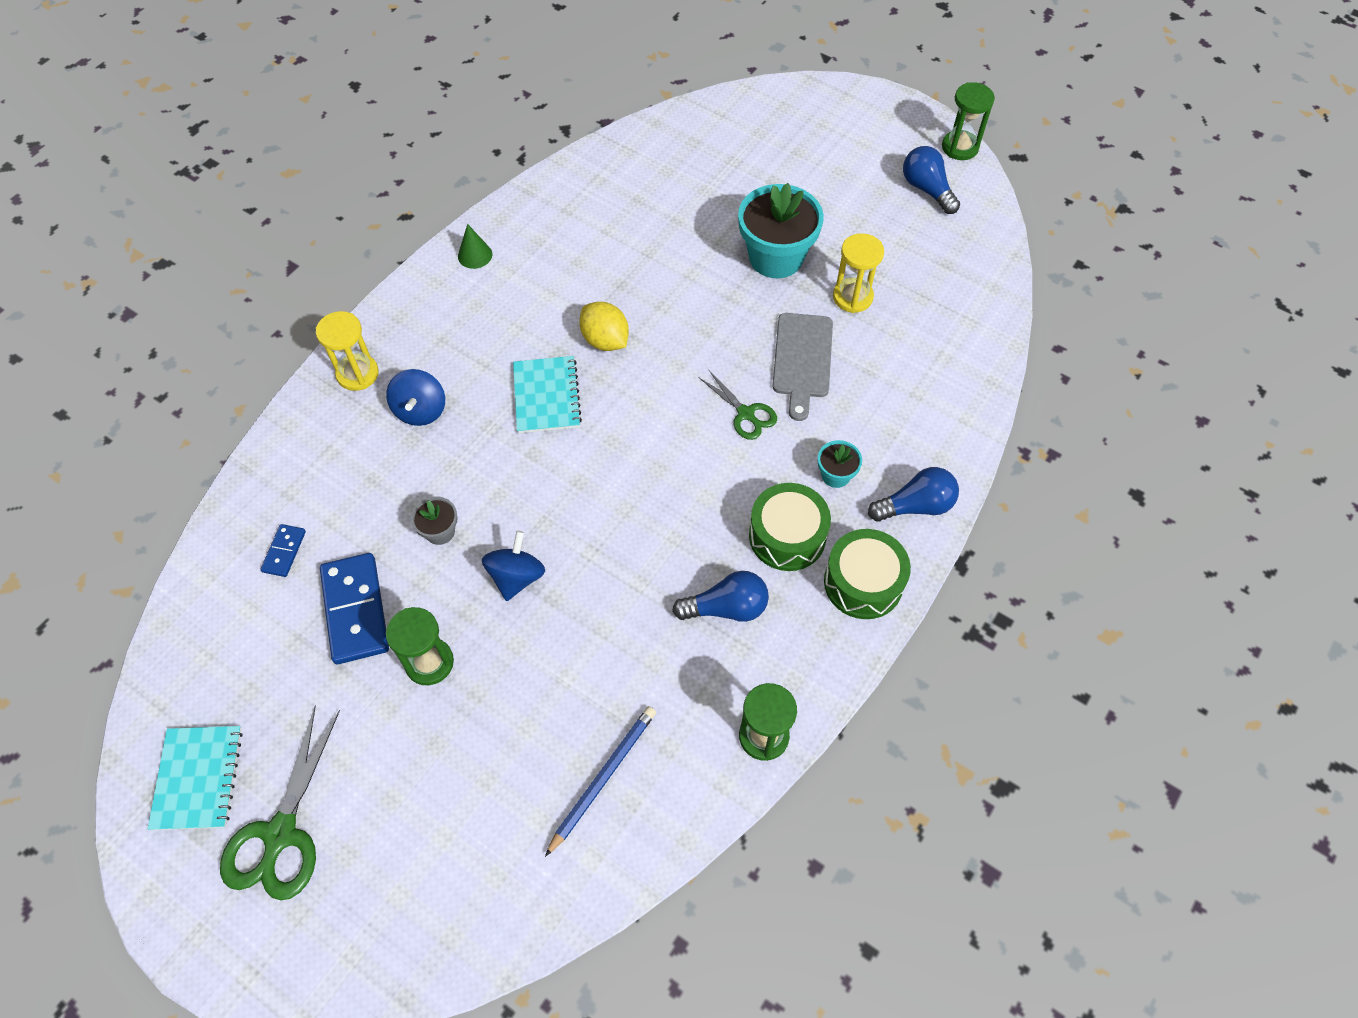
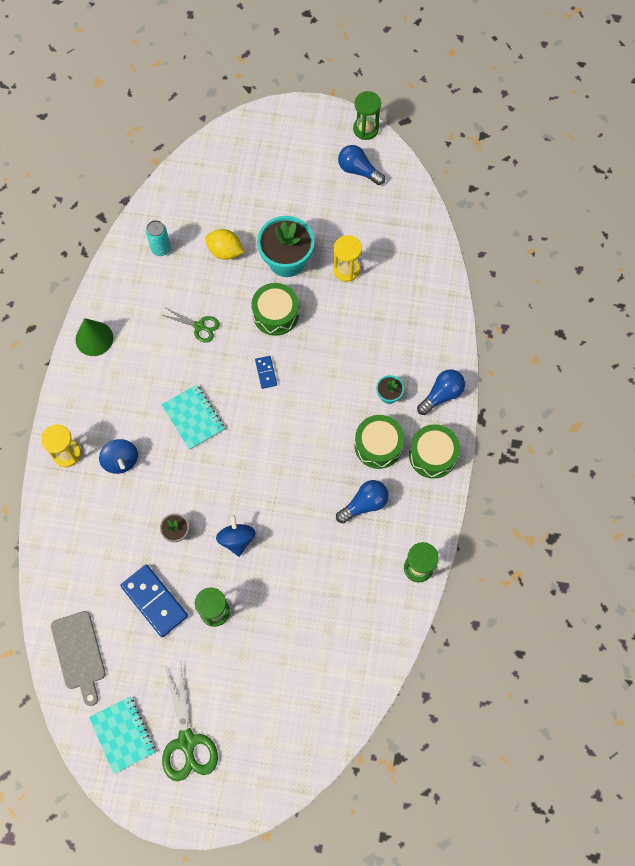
camera: 25 degrees left, 10 degrees up
(284, 551) = (91, 586): blue domino -> blue domino (266, 373)
(475, 255) = (94, 338): green cone -> green cone, size x1.57
(603, 778) = (344, 630): blue pencil -> none
(605, 340) = (209, 364): yellow lemon -> yellow lemon (225, 251)
(618, 187) = (161, 249): none -> turquoise can
(727, 314) = (275, 314): none -> green drum
(746, 414) = (319, 378): green scissors -> green scissors (199, 326)
(802, 360) = (335, 327): grey cutting board -> grey cutting board (79, 654)

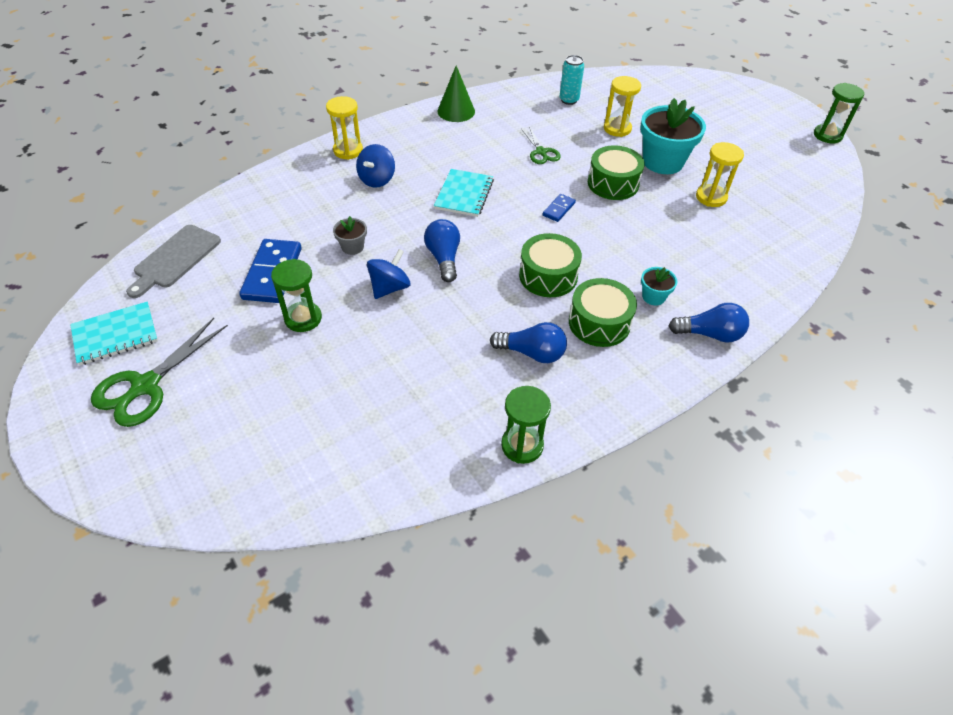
camera: 45 degrees right, 20 degrees down
(123, 734) = (115, 335): turquoise notebook -> turquoise notebook turned 45 degrees clockwise
(225, 251) = (617, 129): yellow lemon -> yellow hourglass
(358, 170) = (793, 152): blue light bulb -> blue light bulb (444, 258)
(432, 455) = (647, 370): green drum -> green drum (548, 276)

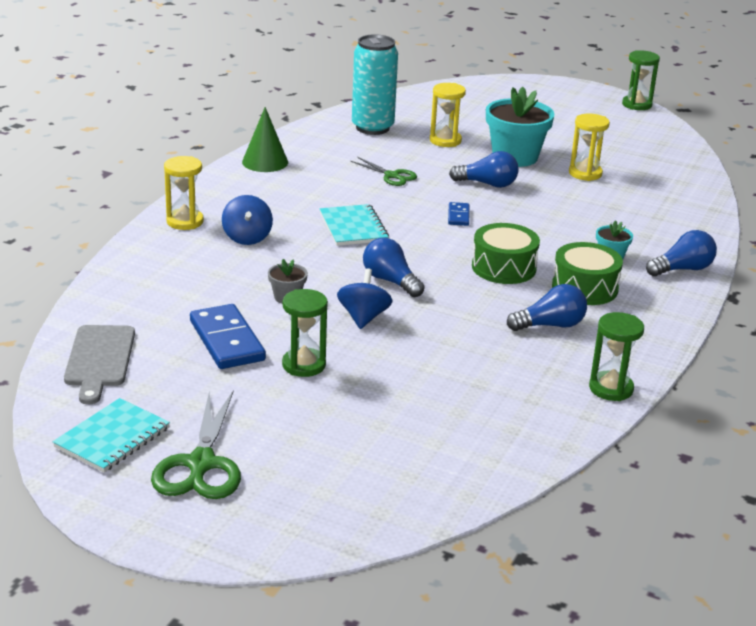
camera: 30 degrees left, 20 degrees down
(569, 100) = (372, 128): turquoise can -> turquoise can, size x1.81
(613, 183) = (487, 184): green drum -> blue light bulb

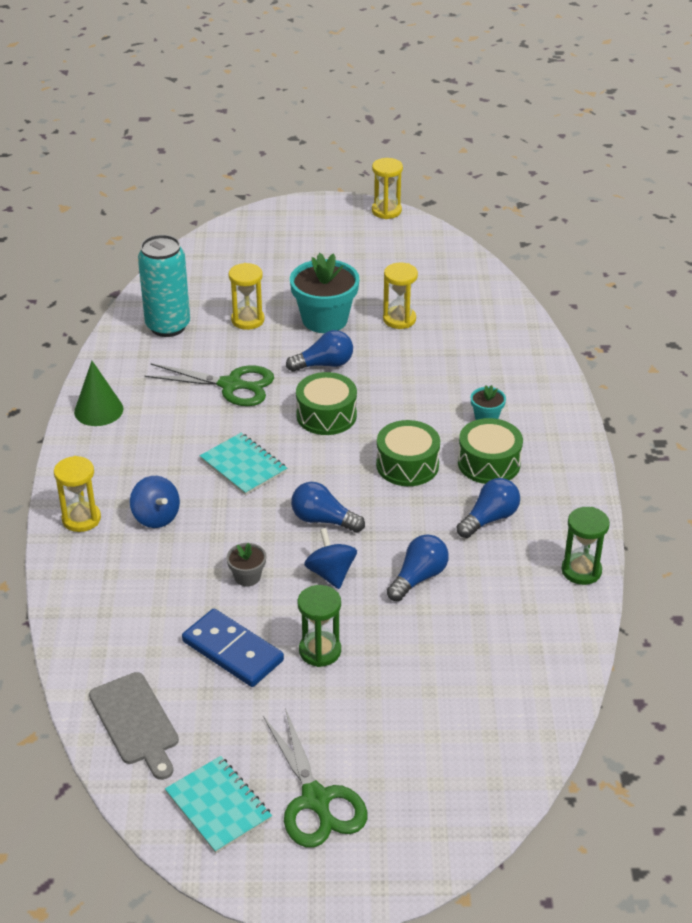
camera: 25 degrees left, 10 degrees up
(112, 438) = (218, 806): turquoise notebook -> turquoise notebook turned 45 degrees counterclockwise
(392, 176) = (231, 385): green scissors -> green scissors, size x1.69
(458, 216) = (326, 415): blue domino -> green drum
(637, 104) = (386, 211): green hourglass -> yellow hourglass
(682, 269) = (552, 410): blue light bulb -> blue light bulb (418, 578)

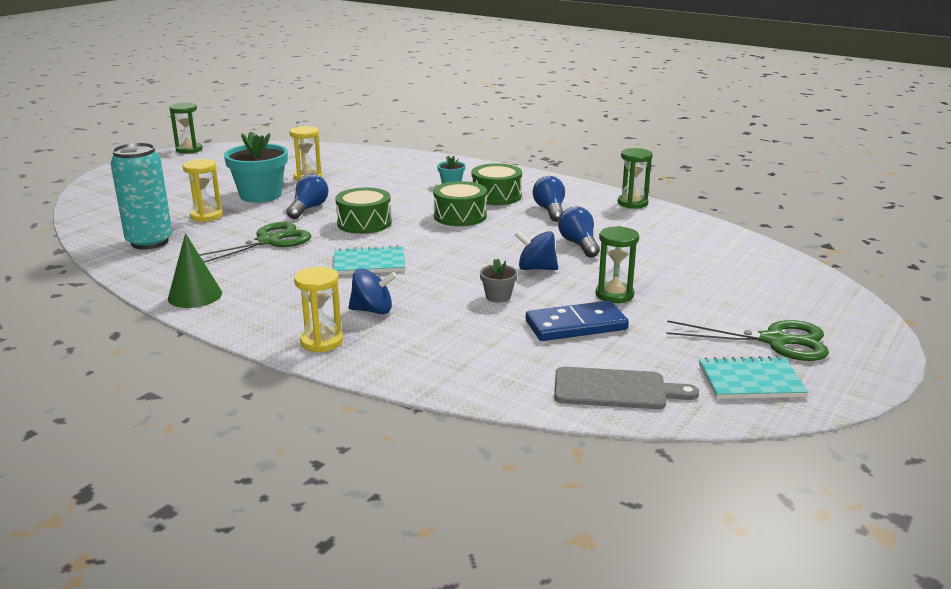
camera: 55 degrees left, 15 degrees down
(323, 520) = (475, 255): blue light bulb -> none
(386, 211) = (189, 150): yellow hourglass -> green hourglass

